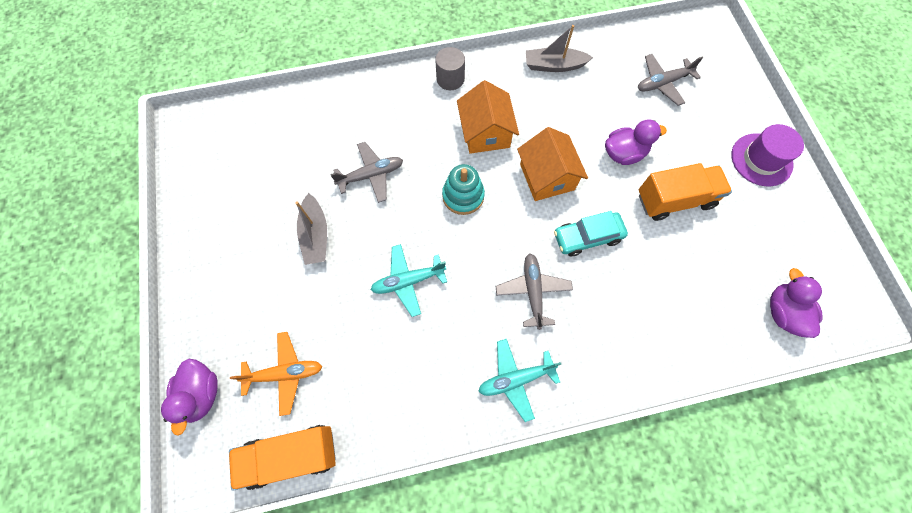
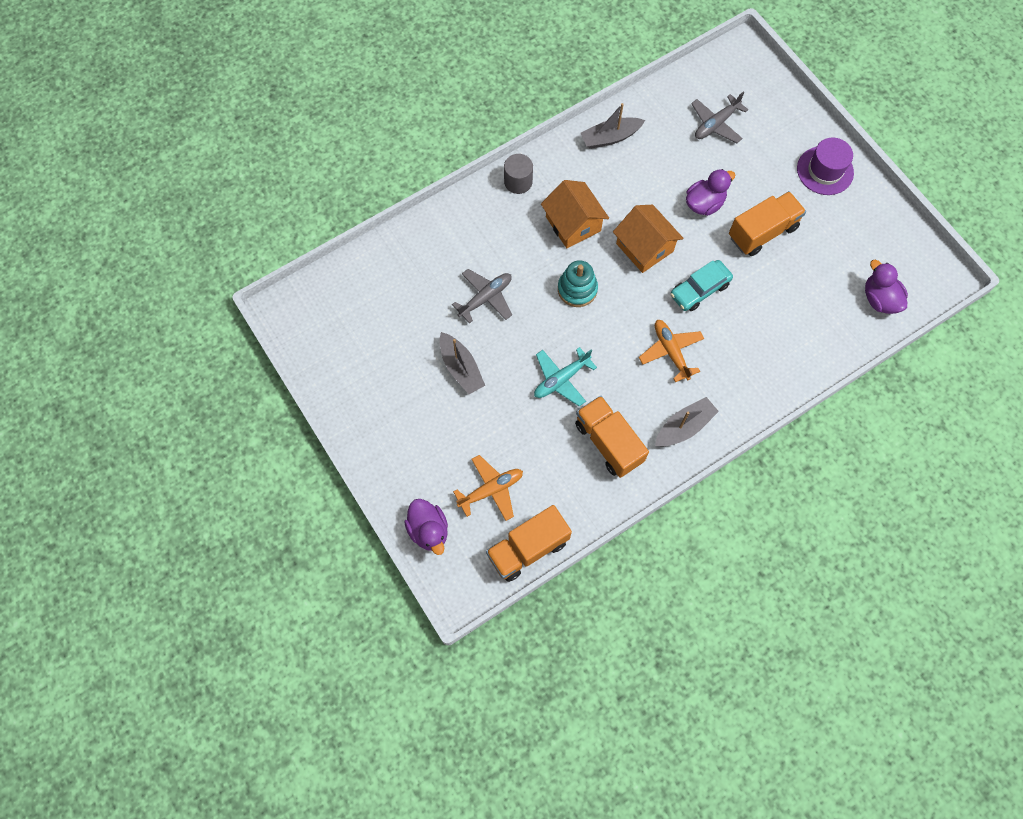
camera: 20 degrees left, 0 degrees up
(428, 367) = (608, 442): none -> orange truck
(515, 379) = (684, 427): turquoise plane -> grey boat
(533, 291) = (671, 351): grey plane -> orange plane

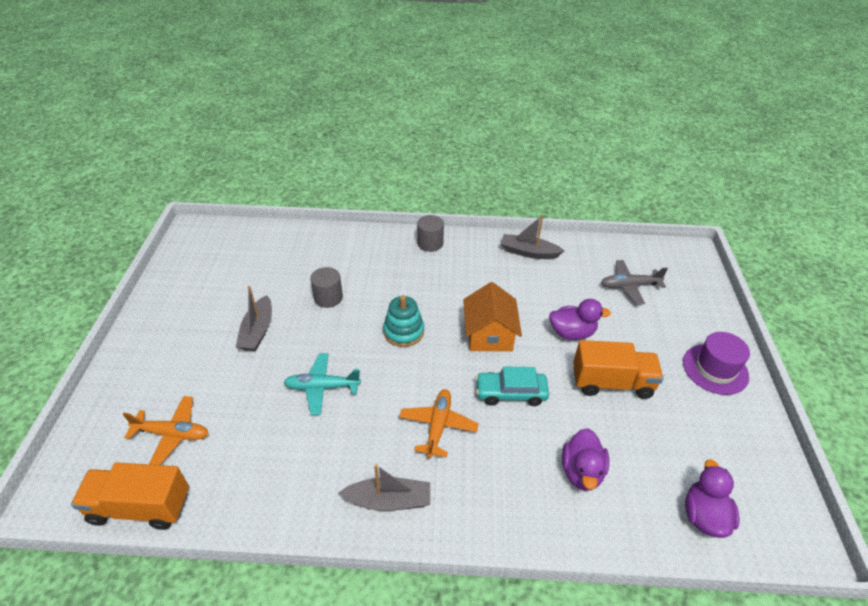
camera: 35 degrees right, 25 degrees down
(429, 530) = (92, 430): purple duck -> purple duck (581, 471)
(485, 298) = (328, 297): grey plane -> grey cylinder
(573, 224) = (445, 288): orange house -> none
(608, 442) = (307, 465): orange truck -> none

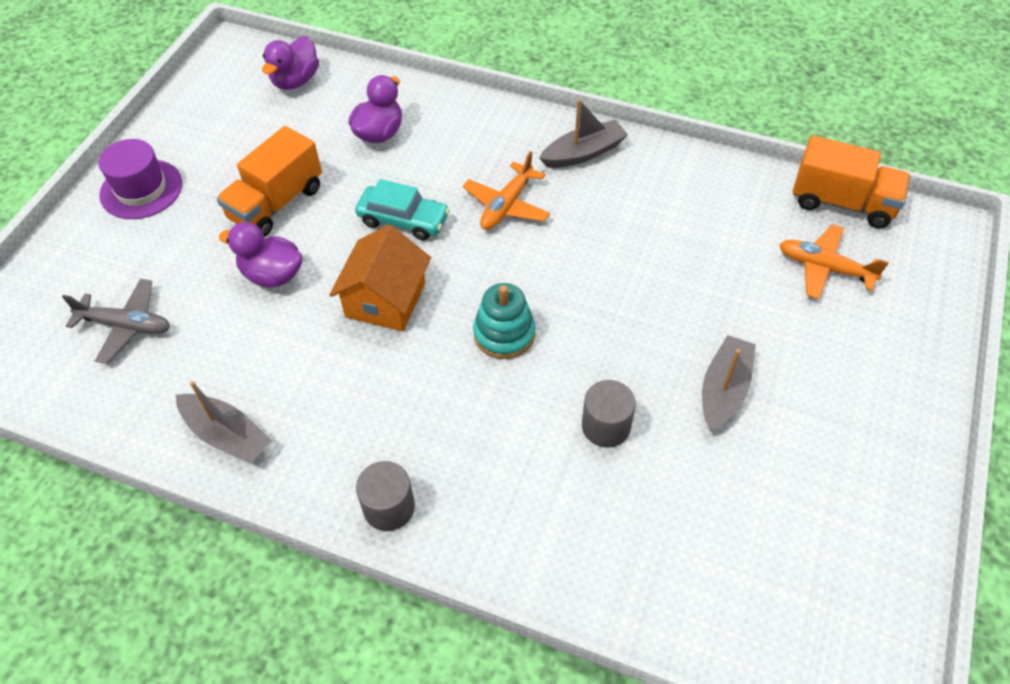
camera: 160 degrees left, 10 degrees up
(322, 387) = (636, 281): turquoise plane -> none
(389, 500) = (583, 153): grey boat -> grey boat turned 135 degrees clockwise
(611, 383) = (276, 203): orange truck -> orange truck turned 75 degrees counterclockwise

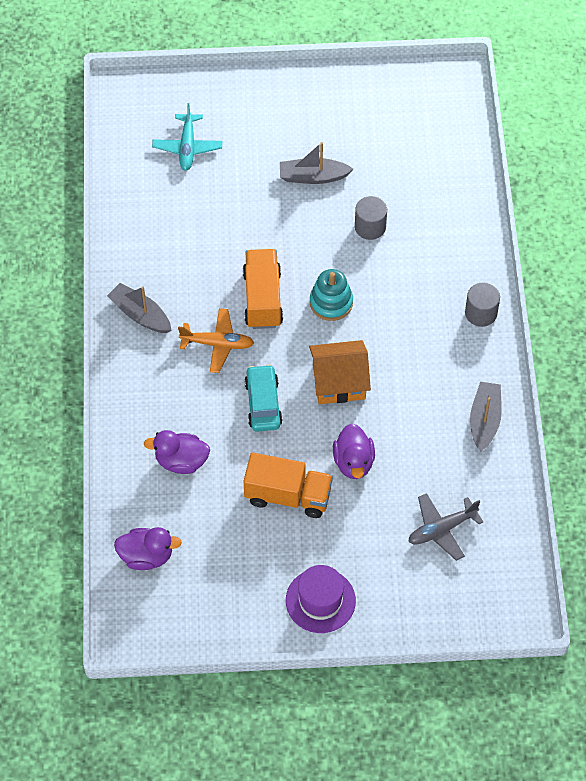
camera: 115 degrees left, 5 degrees up
(126, 326) = (442, 529): grey plane -> grey plane turned 105 degrees counterclockwise
(824, 268) = (187, 147): orange plane -> turquoise plane
(842, 202) = (120, 149): orange truck -> orange truck (263, 299)

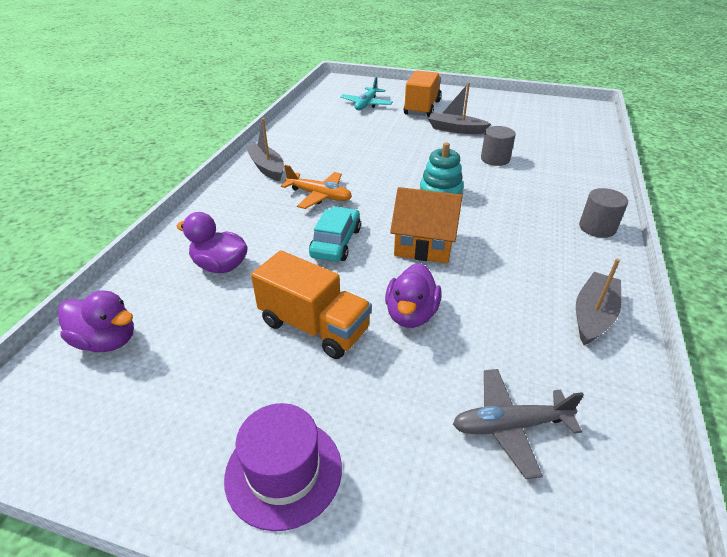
camera: 20 degrees right, 20 degrees down
(263, 299) = (378, 179): orange truck -> orange truck (422, 108)

